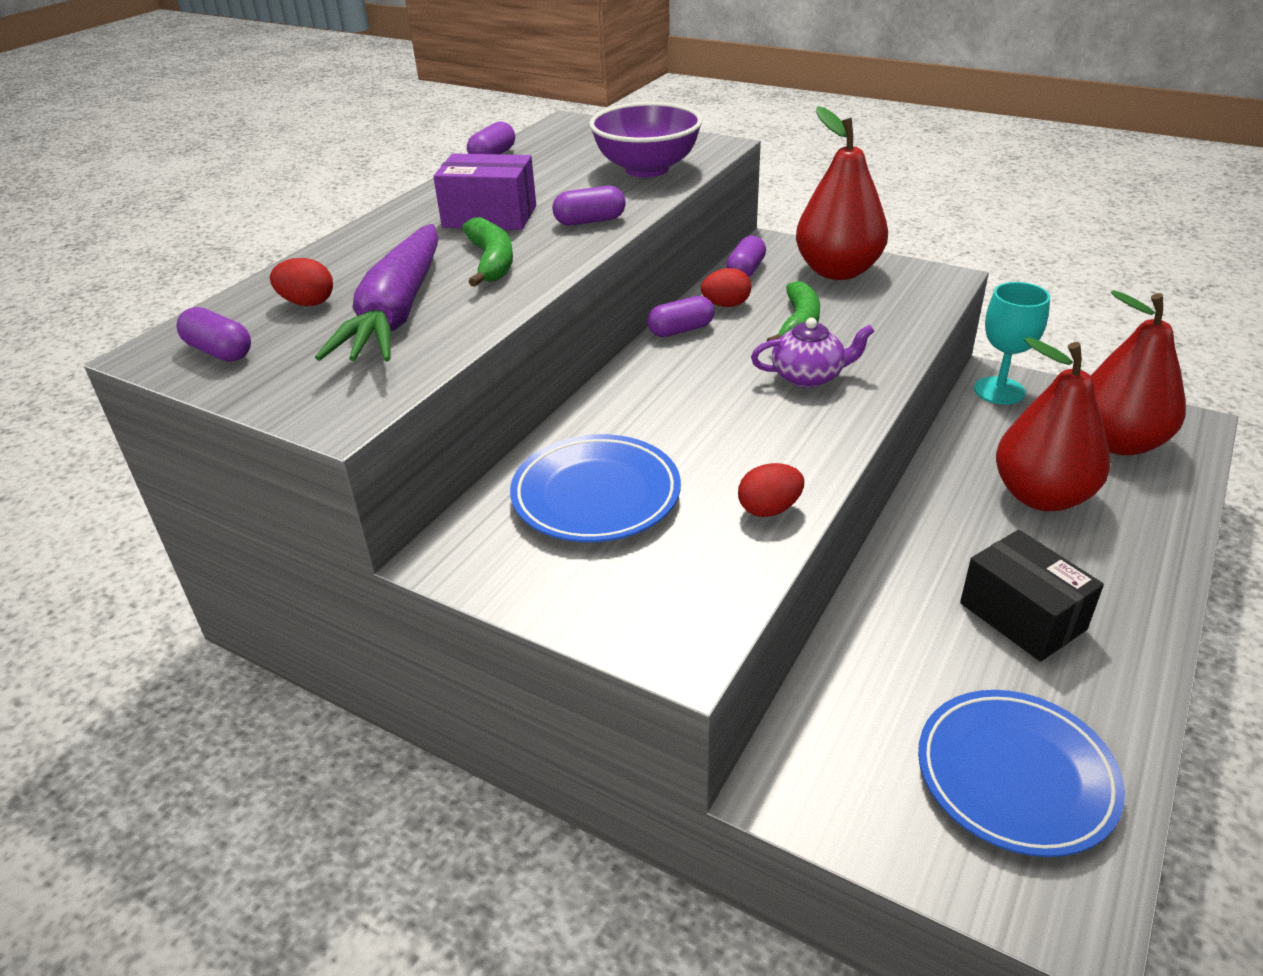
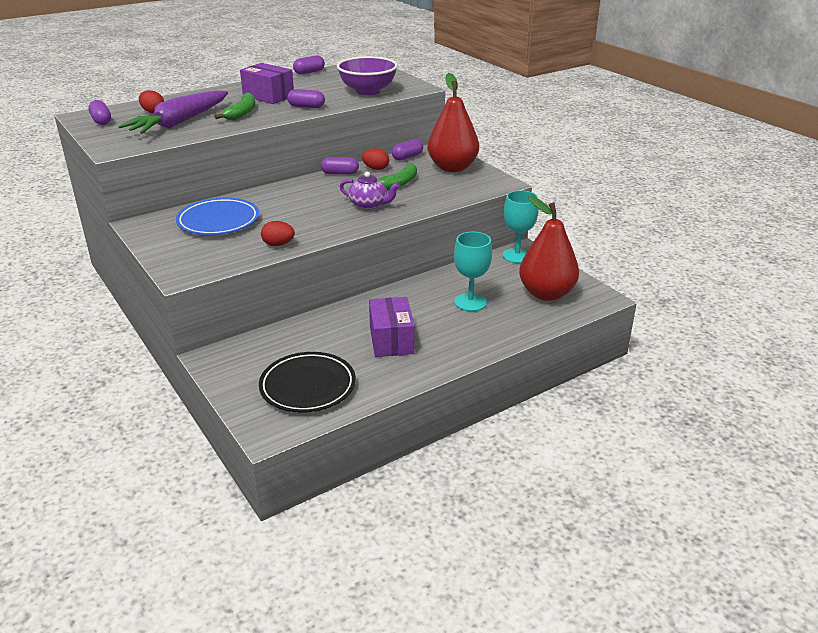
camera: 25 degrees right, 5 degrees down
(1015, 776) = (308, 386): blue plate -> black plate
(1022, 616) = (391, 340): black box -> purple box
(1041, 496) = (470, 302): red pear -> turquoise goblet

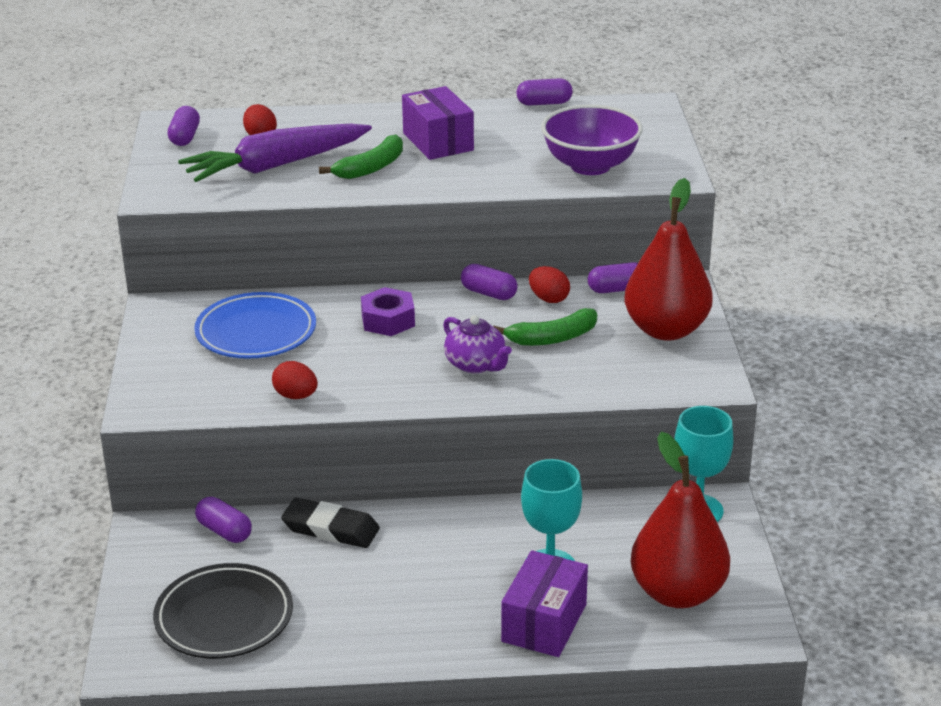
camera: 30 degrees right, 0 degrees up
(295, 197) = (388, 320): none -> purple nut
(306, 107) = (470, 177): purple capsule -> purple capsule (224, 531)
(328, 322) = (330, 529): none -> black eraser
(391, 340) = (386, 588): purple box -> purple box (544, 623)

